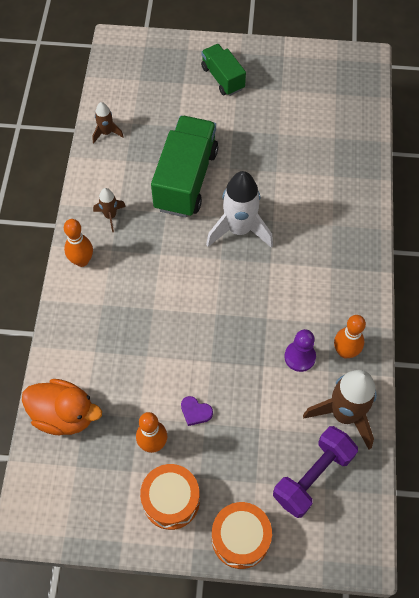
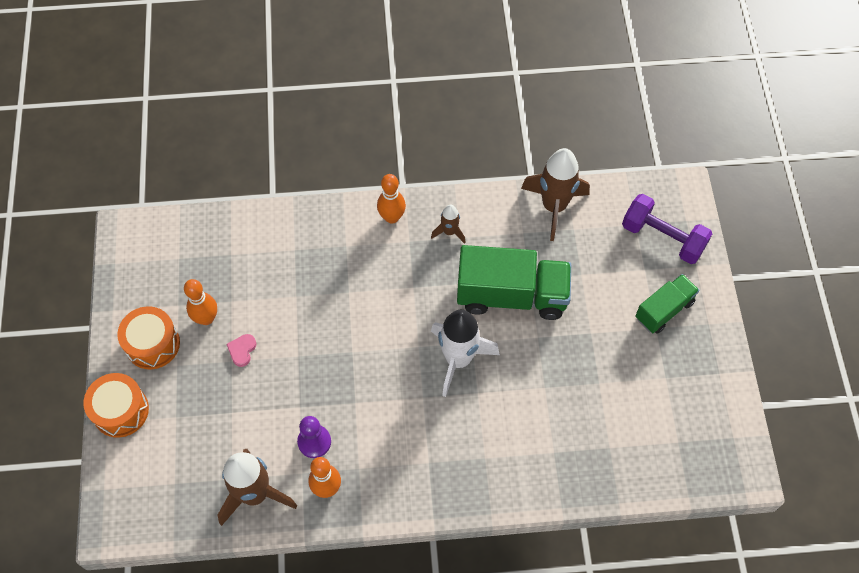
camera: 80 degrees right, 0 degrees up
(64, 415) = (227, 238): orange duck -> none
(106, 133) = (553, 207): brown rocket -> brown rocket, size x1.99
(195, 412) = (242, 350): purple heart -> pink heart
(313, 476) = (186, 470): purple dumbbell -> purple dumbbell (662, 238)

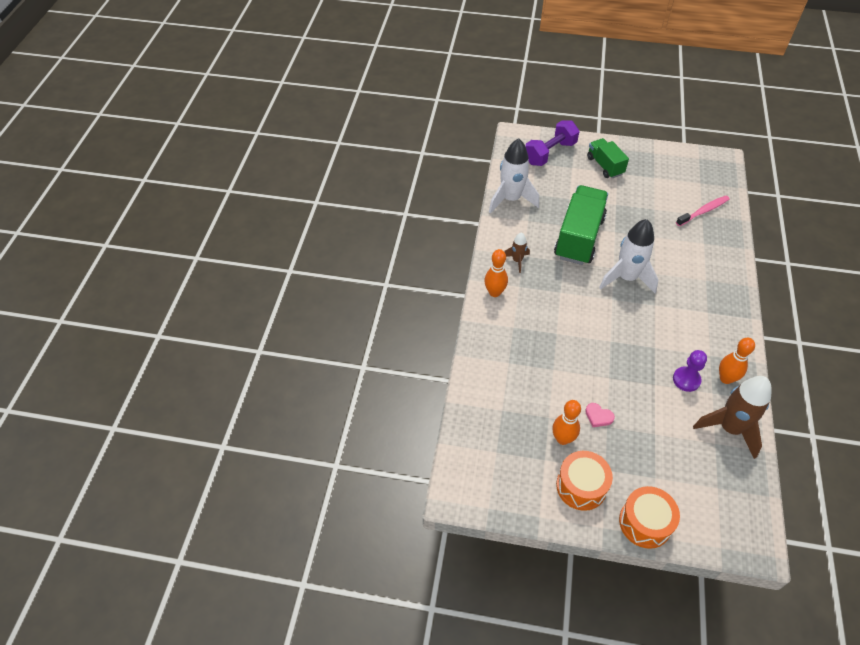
camera: 75 degrees left, 10 degrees down
(553, 207) = (511, 199): brown rocket -> white rocket
(617, 449) = (703, 211): none -> pink toothbrush

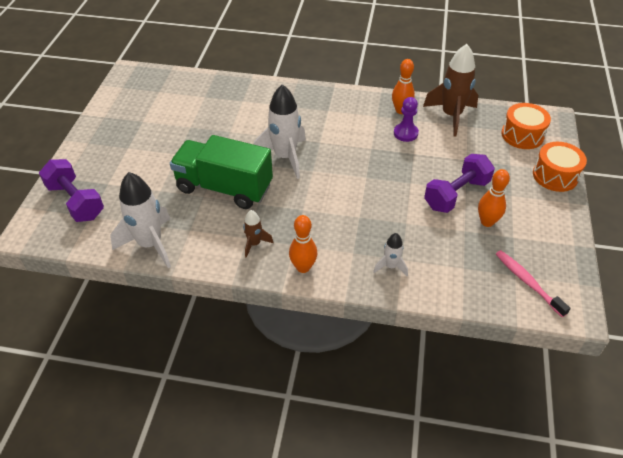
camera: 90 degrees left, 5 degrees down
(500, 353) = (390, 266): none -> white rocket
(581, 486) = (533, 213): orange drum -> orange drum (522, 135)
(598, 416) = (456, 194): pink heart -> purple dumbbell
(605, 166) = (113, 156): green truck -> none
(703, 211) = (200, 95): pink toothbrush -> pink toothbrush (527, 282)

